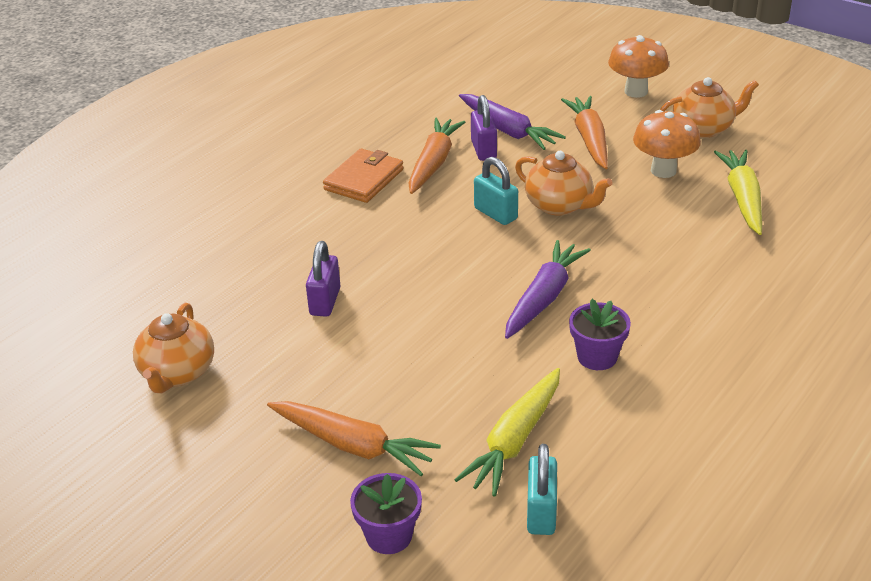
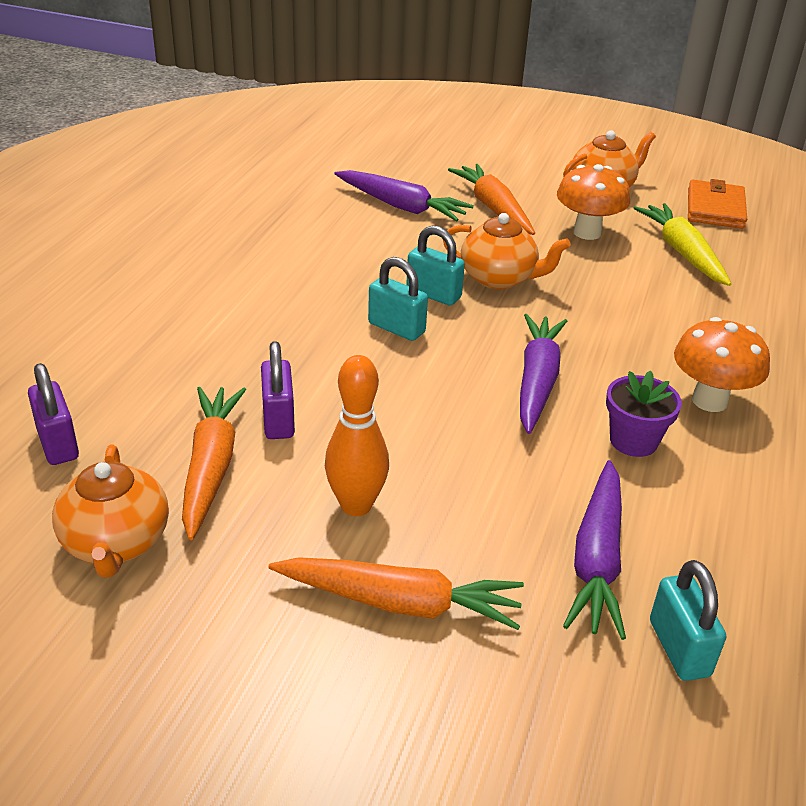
camera: 20 degrees left, 0 degrees up
(353, 373) = (356, 505): none -> orange bowling pin
(364, 180) = (262, 272): orange wallet -> orange wallet (715, 209)
(389, 536) = (507, 723): purple flower pot -> none
(433, 163) = (335, 247): orange carrot -> orange carrot (211, 467)
(450, 239) = (396, 328): none -> turquoise padlock
(484, 150) = (385, 228): purple padlock -> purple padlock (58, 444)
(515, 440) = (597, 559): yellow carrot -> purple carrot
(636, 91) = (514, 158): orange mushroom -> orange mushroom (709, 401)

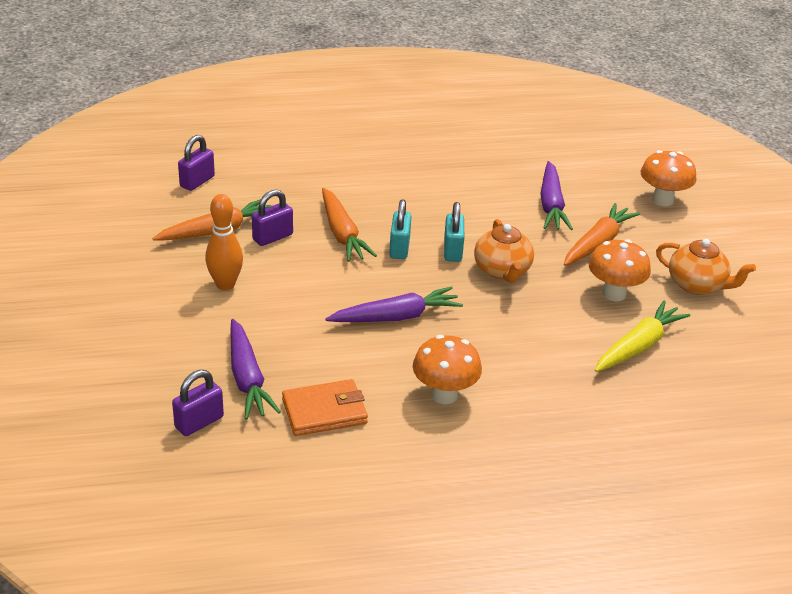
camera: 60 degrees right, 0 degrees up
(116, 543) = (144, 225): orange teapot -> none
(400, 603) = (166, 320): orange carrot -> orange carrot (342, 233)
(450, 151) = (662, 200): none -> orange mushroom
(597, 559) = (247, 378): purple carrot -> purple carrot turned 90 degrees counterclockwise
(633, 441) = (368, 370): purple flower pot -> none
(679, 648) = (199, 422): turquoise padlock -> purple padlock
(715, 209) = (738, 350): orange wallet -> orange wallet (324, 411)

